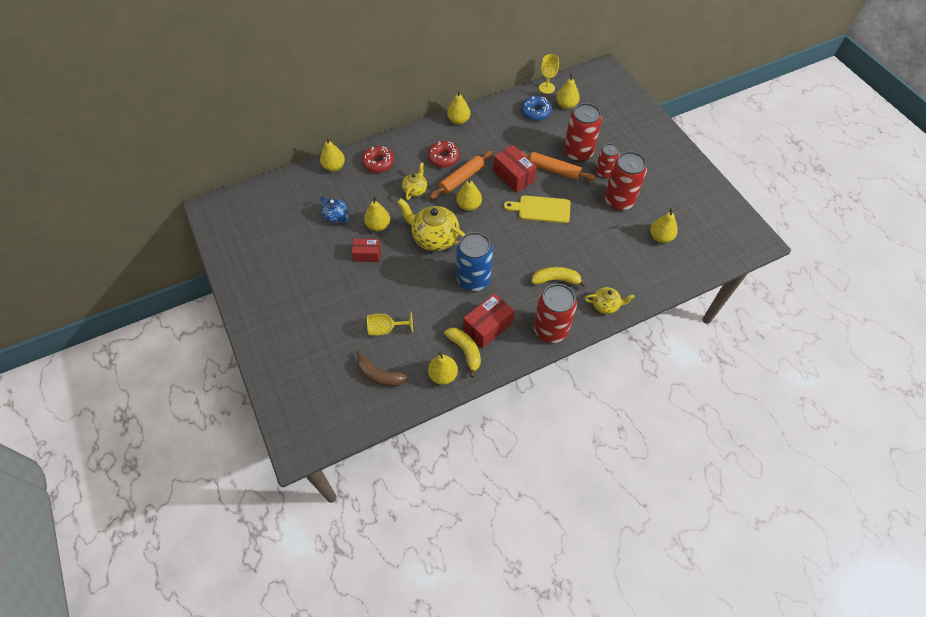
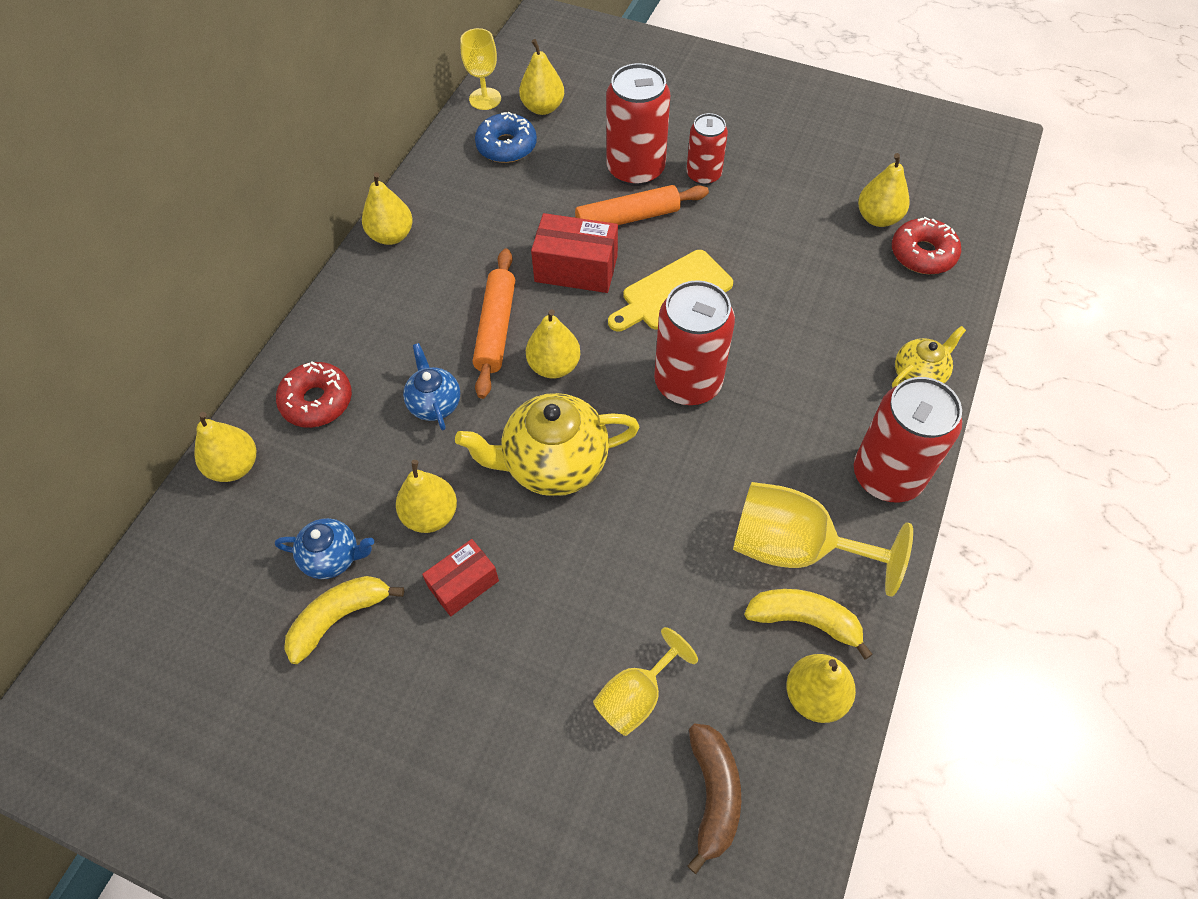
camera: 40 degrees left, 0 degrees up
(379, 375) = (713, 794): brown banana -> brown banana turned 75 degrees counterclockwise
(415, 190) = (434, 403): yellow teapot -> blue teapot
(443, 158) = (429, 314): red donut -> red donut (922, 254)
(473, 279) = (690, 485): blue can -> none
(488, 326) = (794, 548): red box -> yellow goblet
(556, 280) = (811, 389): yellow banana -> yellow banana (339, 618)
(619, 201) = (768, 203): red can -> red can (688, 382)

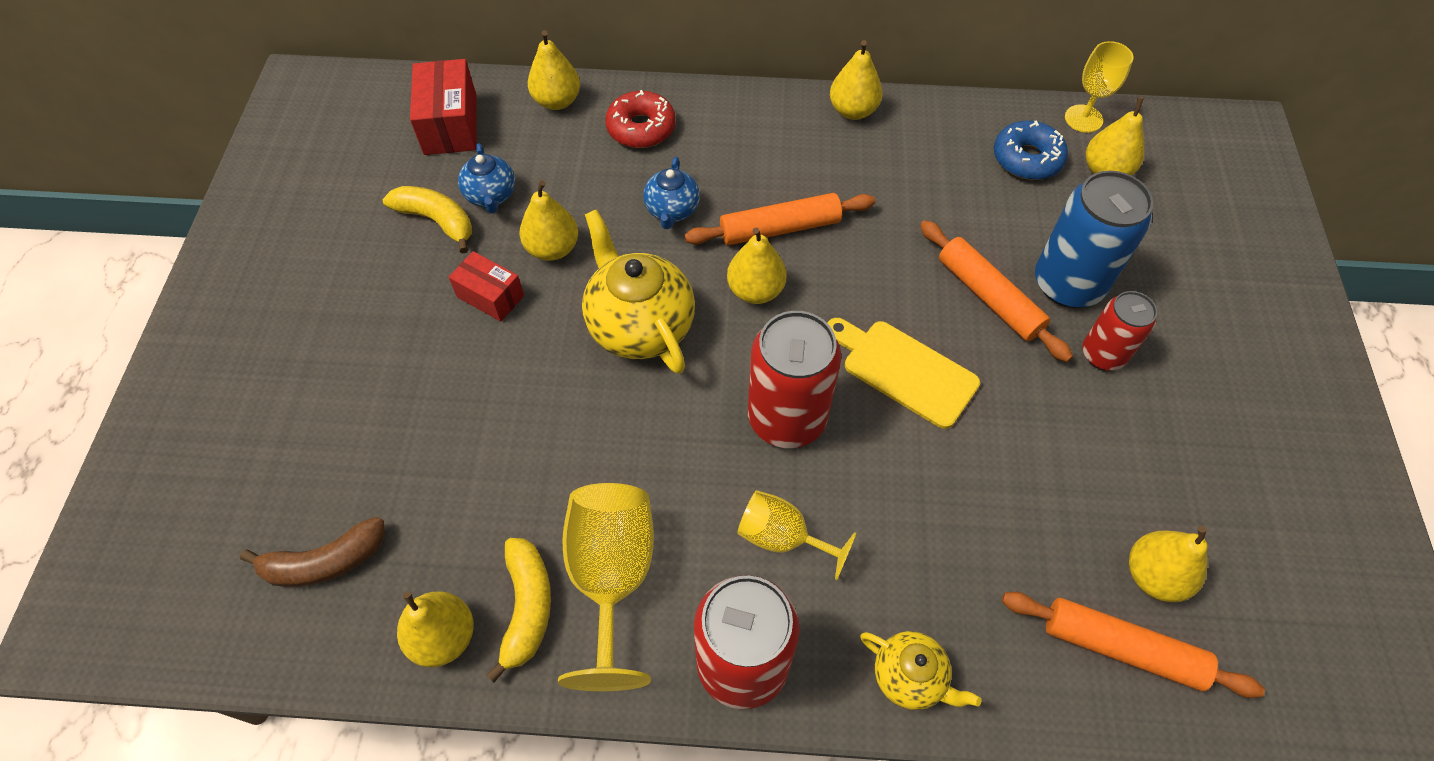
camera: 70 degrees right, 0 degrees up
(434, 403) = (672, 210): blue teapot -> blue teapot turned 135 degrees clockwise
(576, 269) = (891, 271): red box -> red box (450, 124)
(635, 169) = (1068, 284): red can -> blue can
(636, 696) = (411, 468): yellow goblet -> yellow goblet (782, 538)
(922, 254) = (1121, 648): red donut -> orange rolling pin

